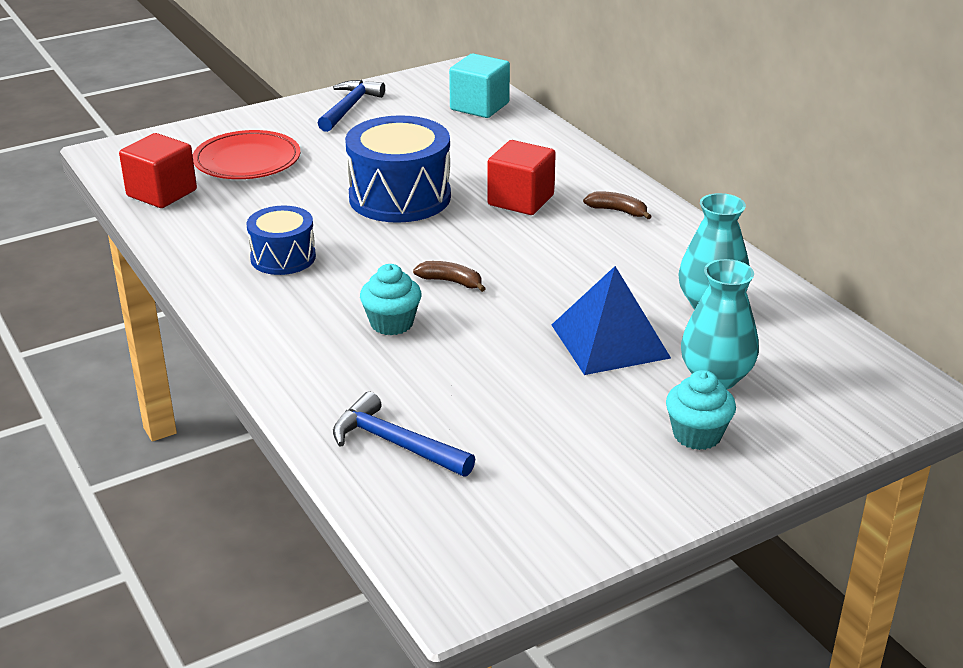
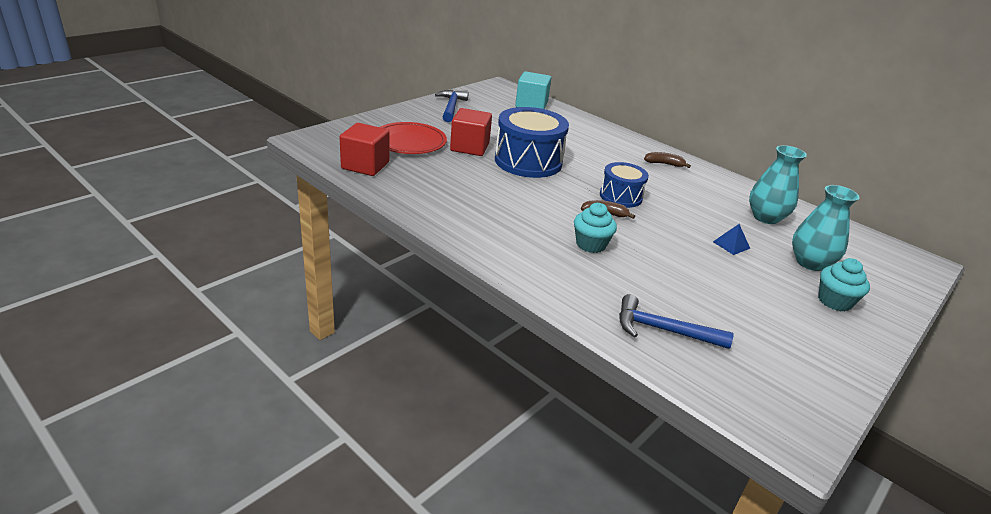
camera: 20 degrees left, 0 degrees up
(283, 257) = (483, 205): blue drum -> blue drum (620, 196)
(520, 200) = (603, 160): red cube -> red cube (469, 147)
(609, 341) = (731, 245): blue pyramid -> blue pyramid, size x0.44

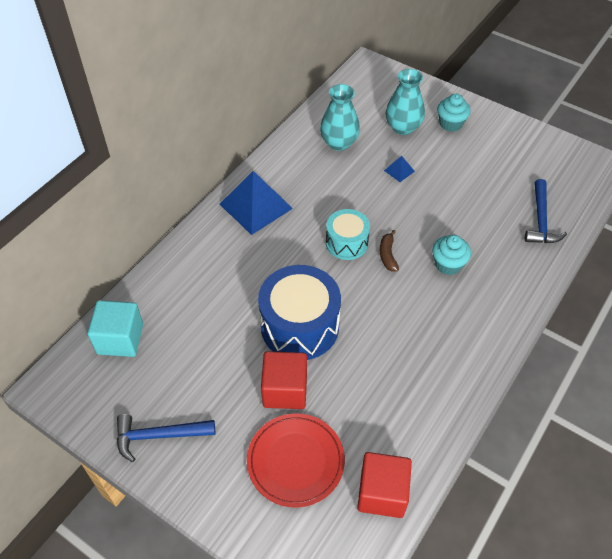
camera: 95 degrees left, 20 degrees up
(620, 196) = (346, 243): blue drum -> turquoise drum
(664, 164) = (256, 206): brown banana -> blue pyramid

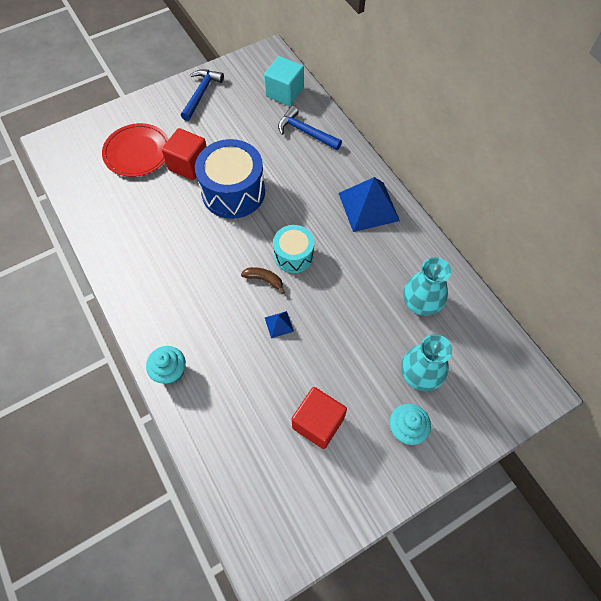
camera: 115 degrees right, 10 degrees up
(382, 493) = (85, 187): red cube -> red cube (318, 423)
(399, 171) = (358, 339): blue pyramid -> blue pyramid (279, 324)
(448, 264) = (228, 322): turquoise cupcake -> turquoise cupcake (170, 371)
(540, 220) = (230, 437): blue hammer -> blue hammer (305, 132)

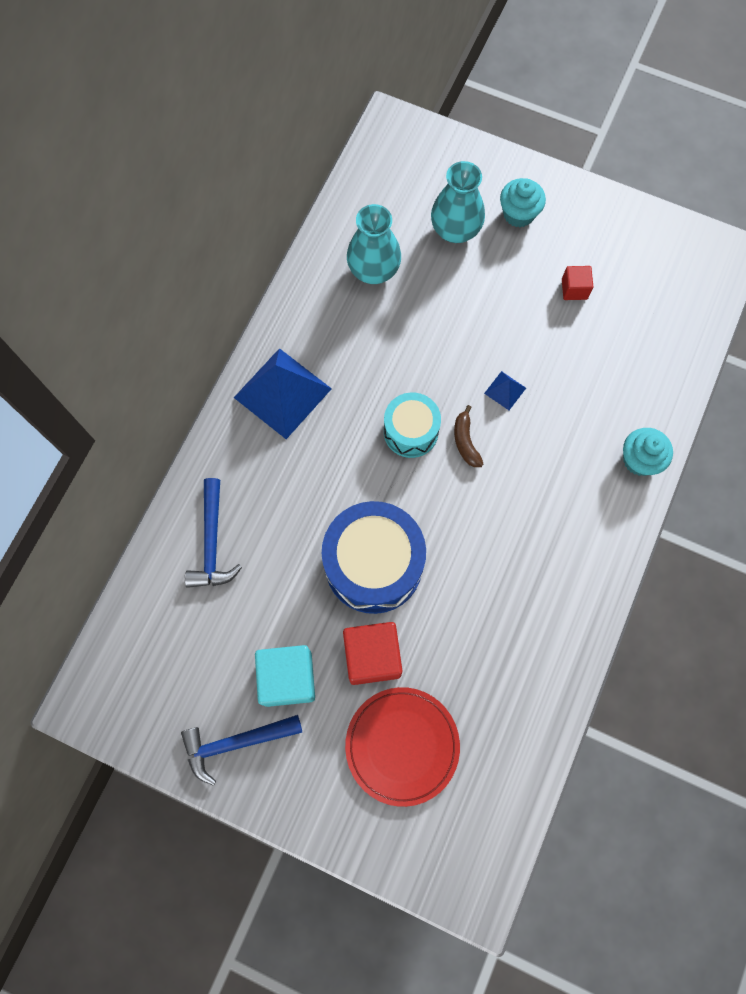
camera: 125 degrees left, 10 degrees up
(284, 92) = (155, 622): turquoise cube -> turquoise cube (288, 678)
(318, 423) = (574, 289): red cube -> red cube, size x0.55

